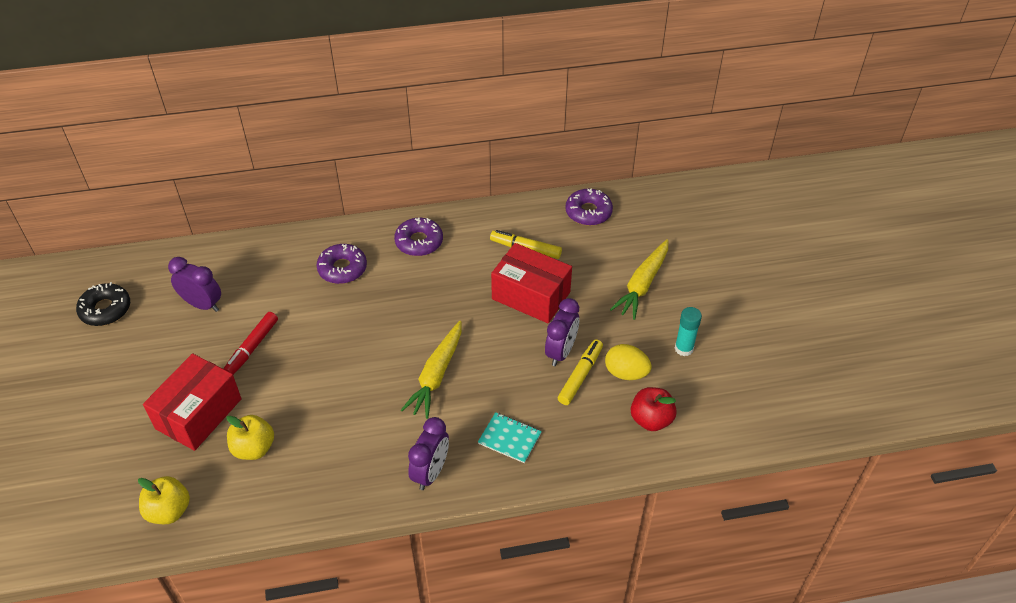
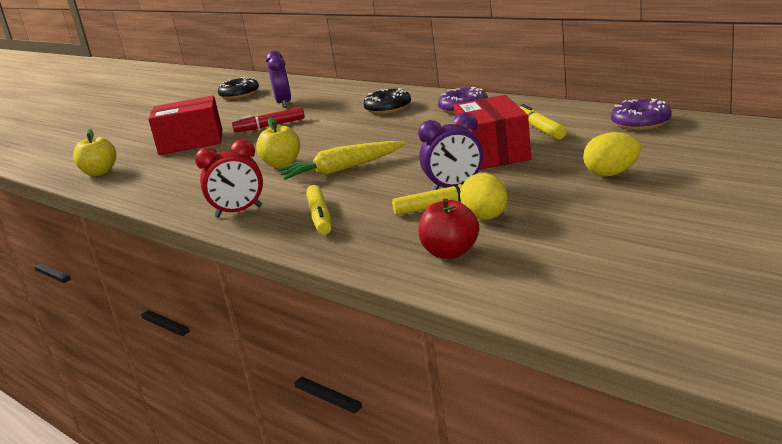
camera: 55 degrees right, 25 degrees down
(254, 448) = (182, 164): yellow apple -> yellow apple (282, 164)
(342, 269) = (388, 108): purple donut -> black donut
(431, 472) = (239, 212): purple clock -> red clock
(509, 438) = (320, 217): turquoise notebook -> yellow marker
(642, 284) = (612, 174): yellow carrot -> yellow egg
(684, 348) = (575, 223): turquoise glue stick -> none

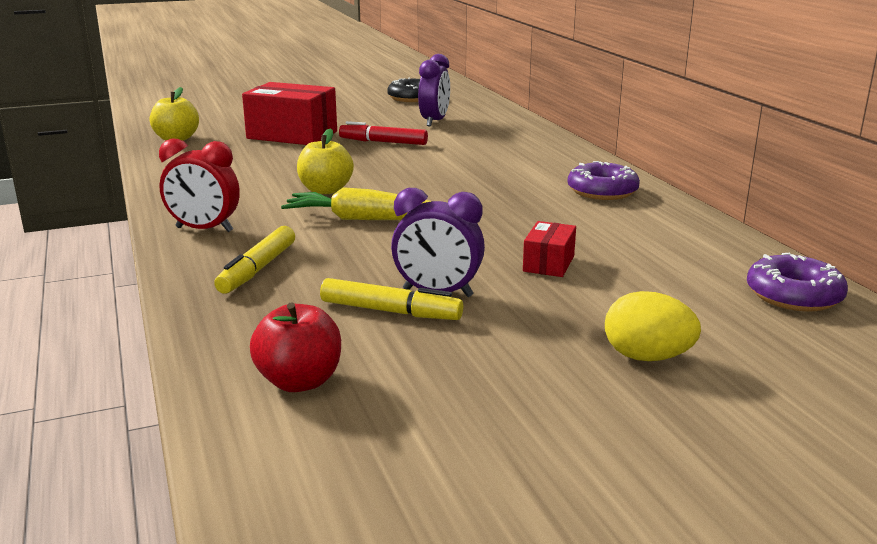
camera: 25 degrees right, 0 degrees up
(388, 108) = (523, 162): black donut -> none
(486, 218) = (408, 351): yellow egg -> none
(493, 153) = (548, 263): red box -> red box, size x0.50
(540, 129) = (650, 253): yellow marker -> none

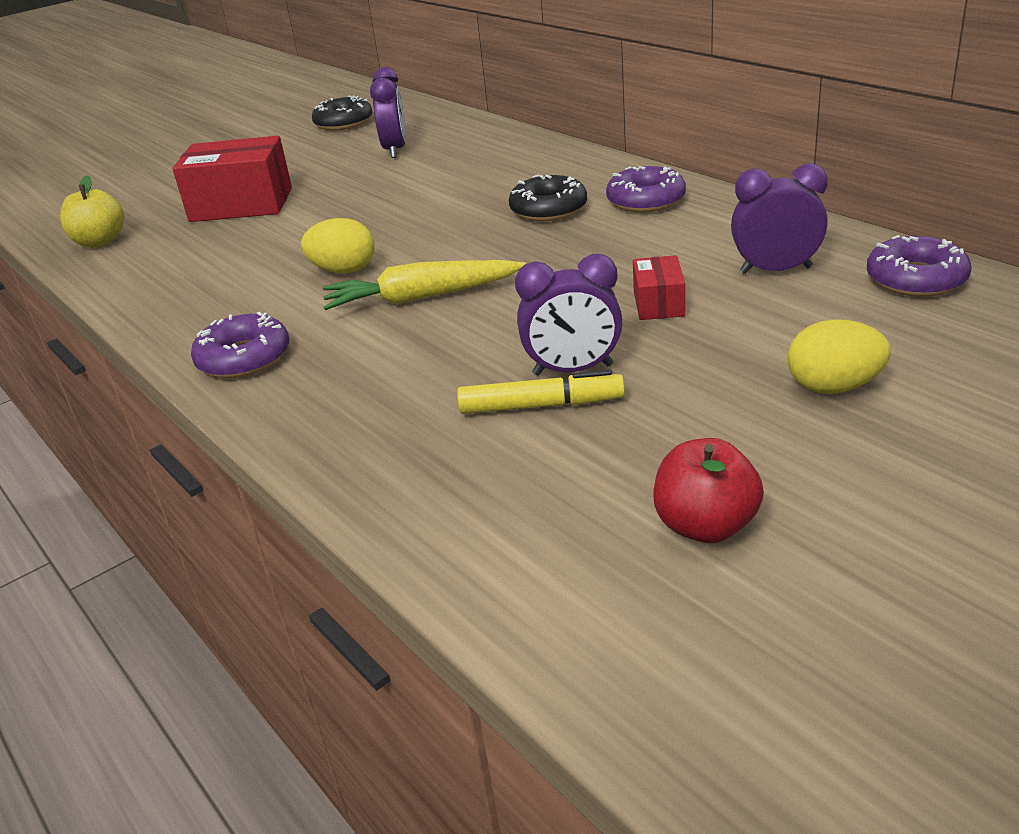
camera: 15 degrees left, 10 degrees up
(204, 229) = (244, 358): red clock -> purple donut
(258, 269) = (351, 393): yellow marker -> none
(299, 381) = (514, 517): red apple -> red apple (705, 526)
(325, 190) = (344, 270): yellow apple -> yellow egg
(383, 142) = (358, 191): red marker -> none
(517, 182) = (548, 209): none -> black donut
(670, 261) = (775, 270): none -> purple clock

